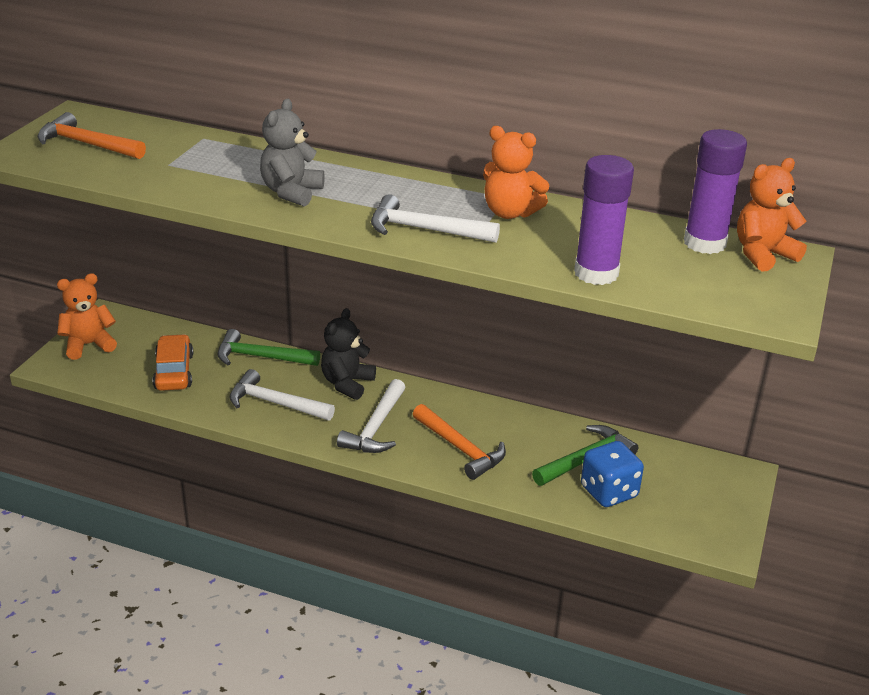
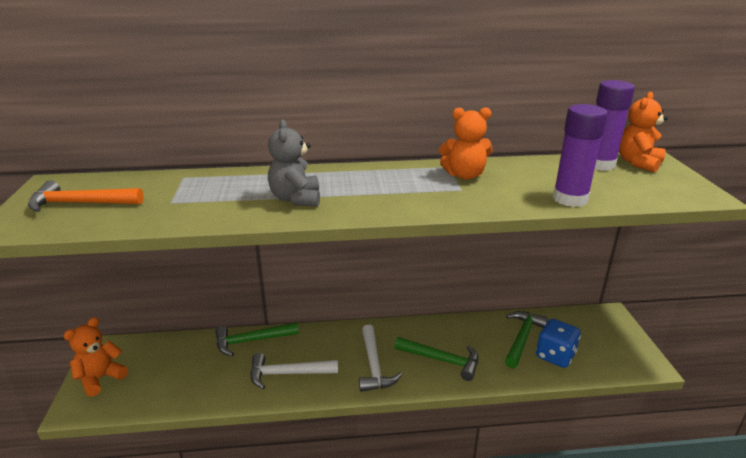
camera: 25 degrees left, 5 degrees down
(174, 372) = (189, 376): orange car -> none
(347, 384) = (329, 340): black teddy bear -> none
(425, 230) = (424, 200): white hammer -> none
(460, 448) = (442, 360): orange hammer -> green hammer

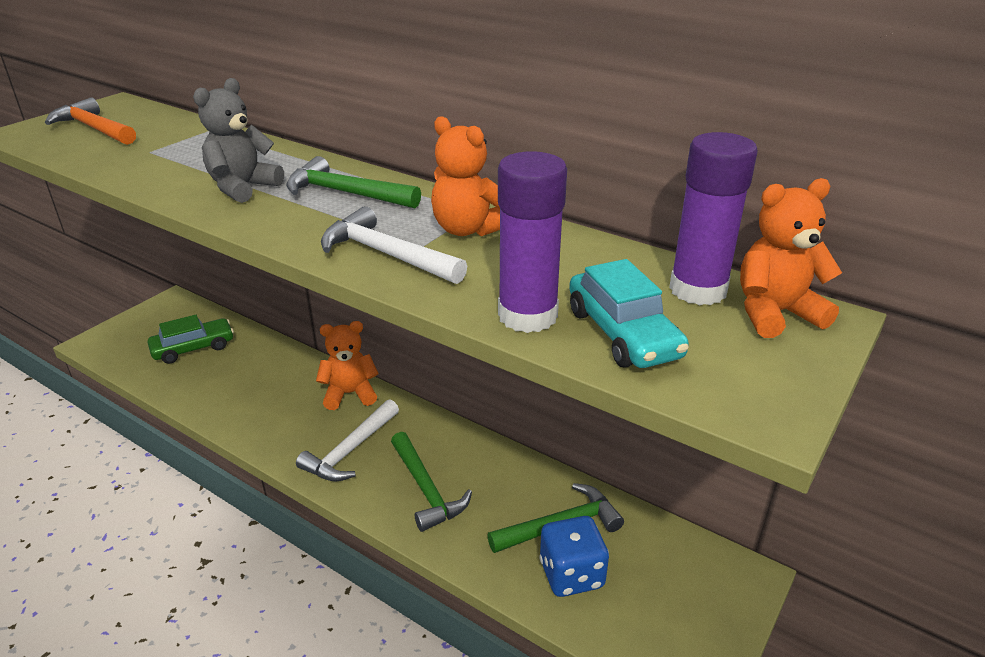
camera: 40 degrees right, 5 degrees up
(100, 378) = (137, 327): orange teddy bear -> orange teddy bear (350, 394)
(174, 367) = (193, 348): none -> green car
(252, 341) = (282, 358): green hammer -> green hammer (346, 193)
(288, 373) = (267, 409): white hammer -> white hammer (387, 254)
(613, 190) = (623, 333): none -> turquoise car

